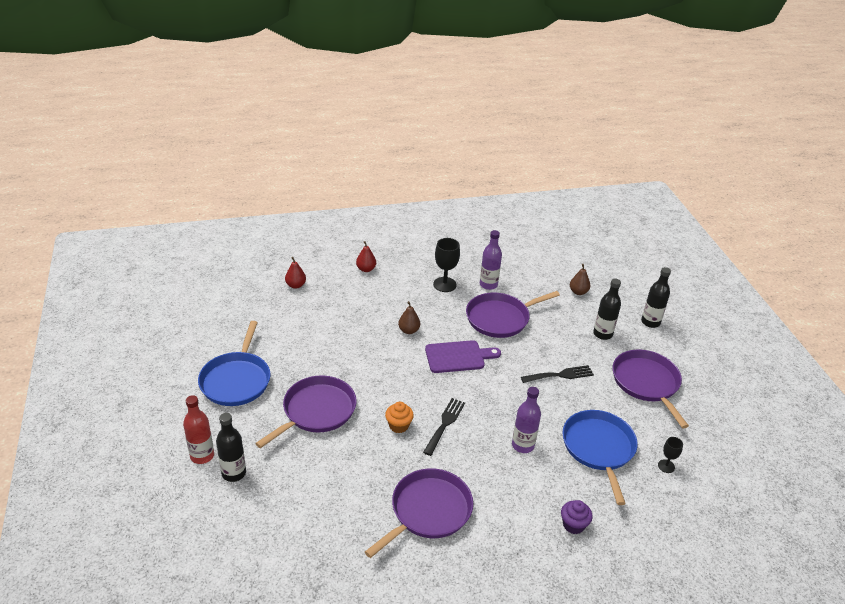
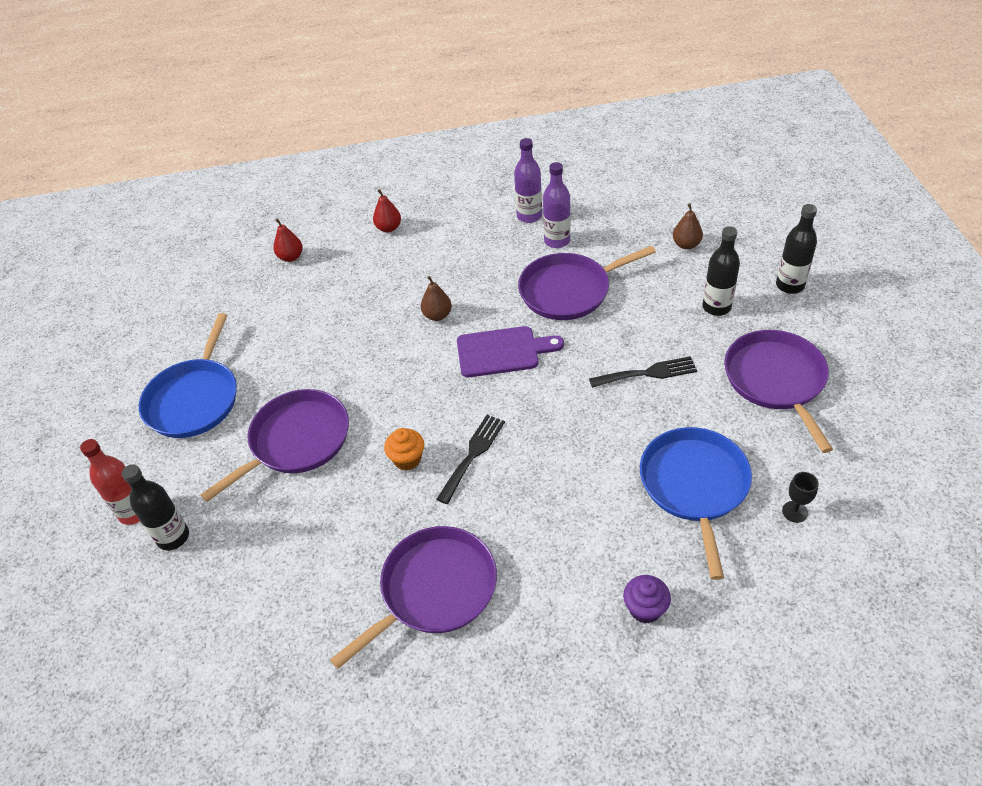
camera: 10 degrees right, 10 degrees up
(444, 284) = (495, 244): black goblet -> none
(523, 445) = (582, 484): purple bottle -> purple bottle (529, 216)

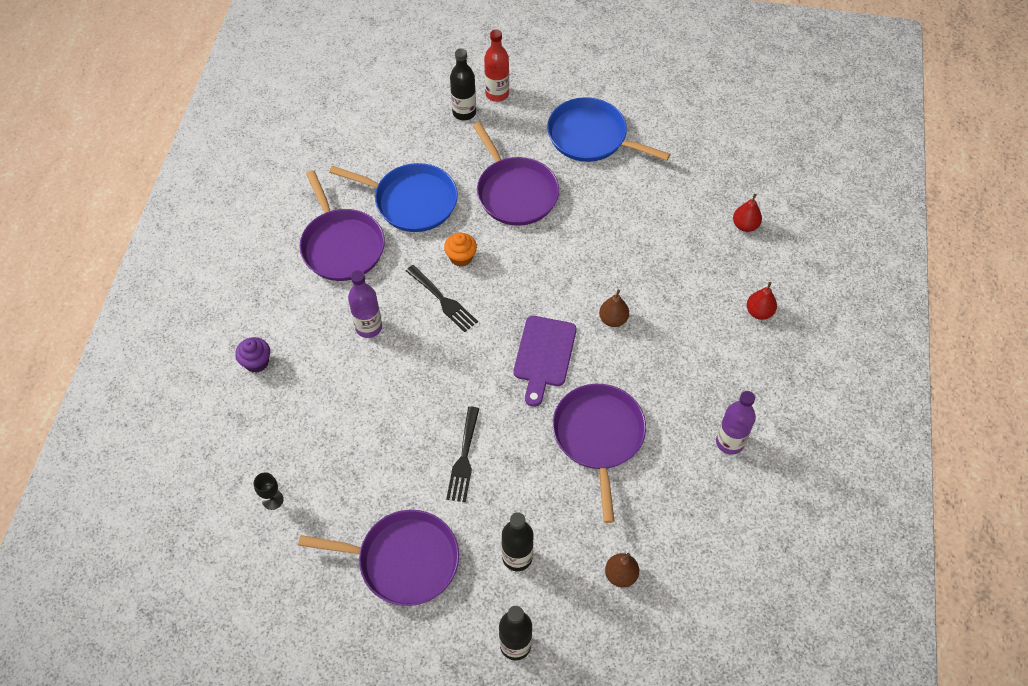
camera: 105 degrees right, 10 degrees up
(557, 241) = (678, 453): purple bottle -> purple bottle (369, 327)
(694, 486) = (333, 440): blue pan -> blue pan (411, 201)

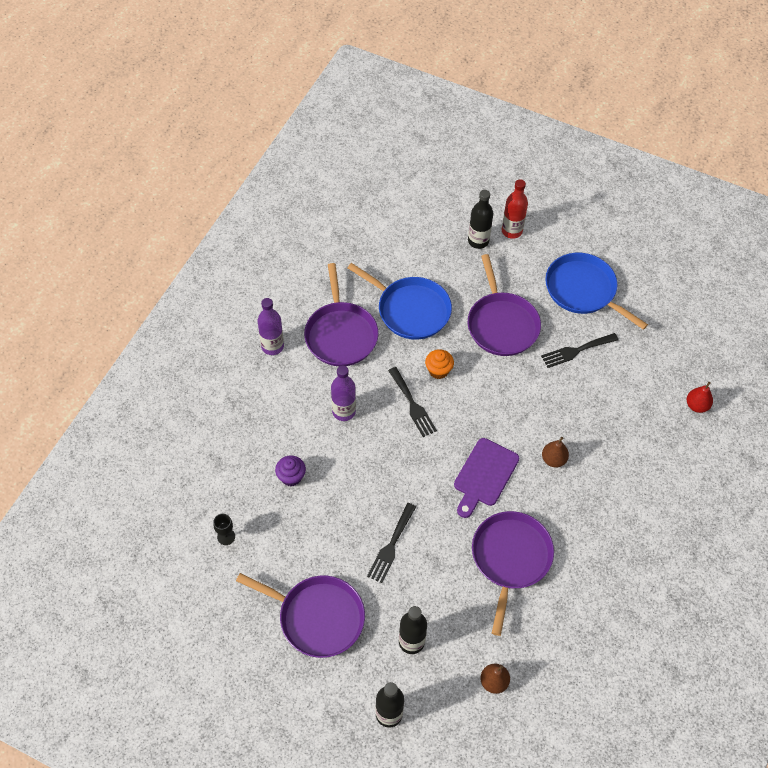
camera: 15 degrees right, 0 degrees up
(256, 362) = (244, 417): purple cupcake -> purple cupcake (291, 477)
(602, 200) = (576, 351): none -> black fork
(729, 442) = (622, 595): purple bottle -> purple bottle (272, 346)
(759, 312) = (685, 487): red pear -> none

